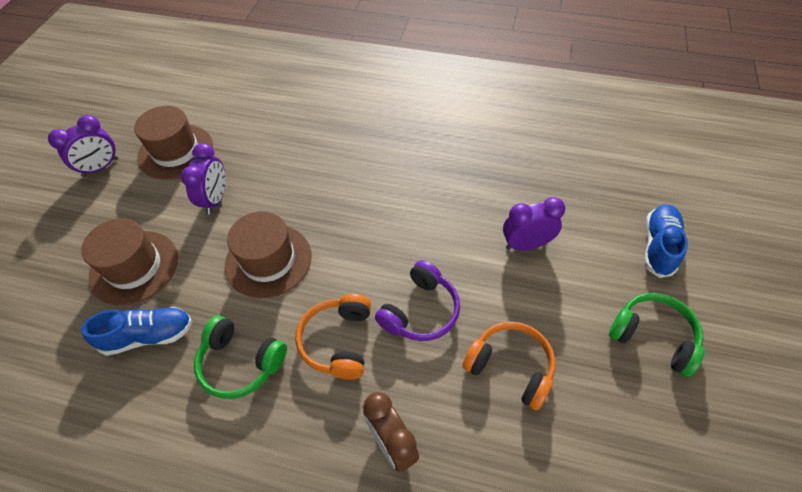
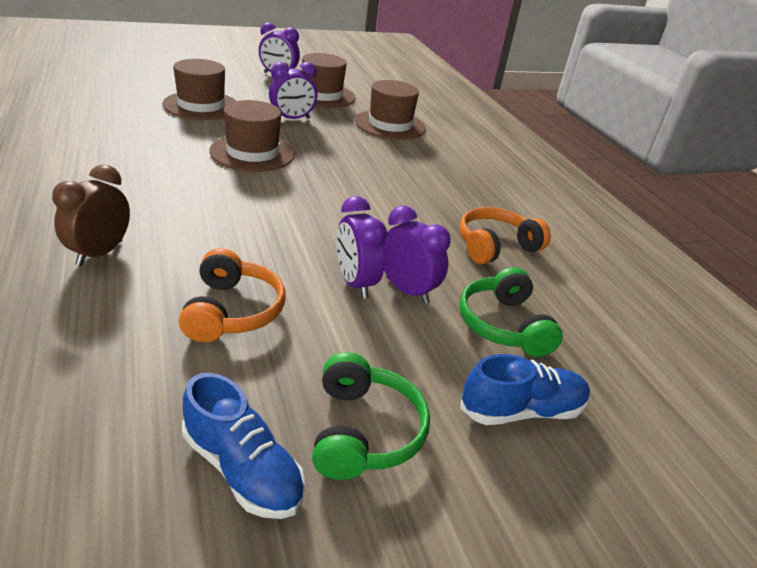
camera: 50 degrees right, 20 degrees down
(148, 336) = (144, 124): blue shoe -> blue shoe (243, 469)
(240, 363) = (143, 163): green headphones -> green headphones (503, 325)
(272, 129) = (390, 125): none -> brown hat
(338, 341) = (194, 202): orange headphones -> orange headphones (495, 246)
(420, 311) = (260, 238): purple headphones -> none
(505, 272) = (355, 283): none -> purple clock

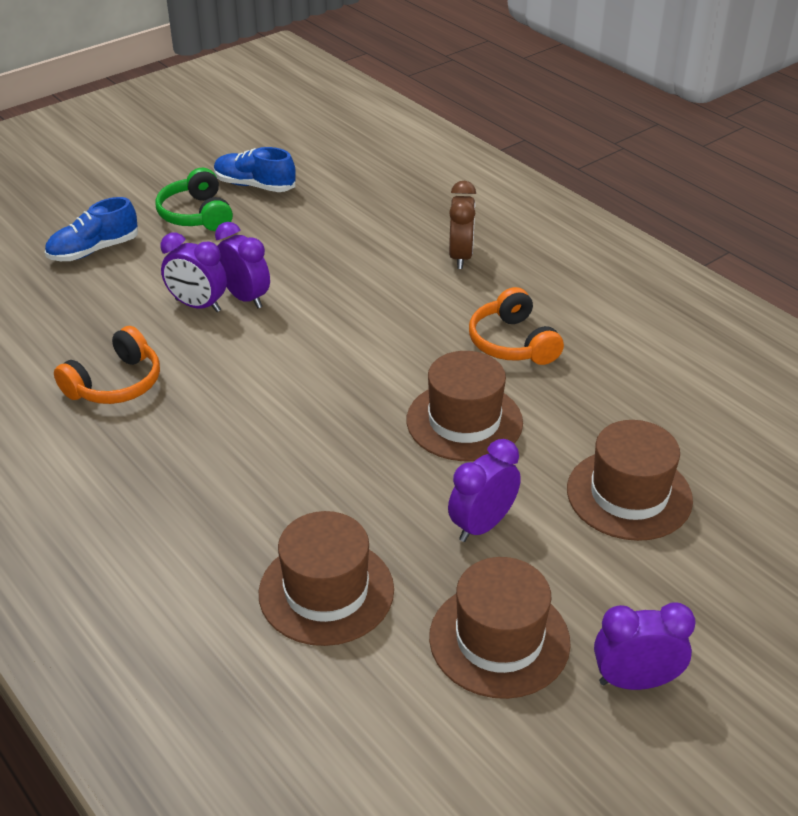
camera: 165 degrees right, 5 degrees up
(232, 311) = (324, 249): orange headphones -> orange headphones (512, 343)
(503, 325) = (106, 302): green headphones -> none

